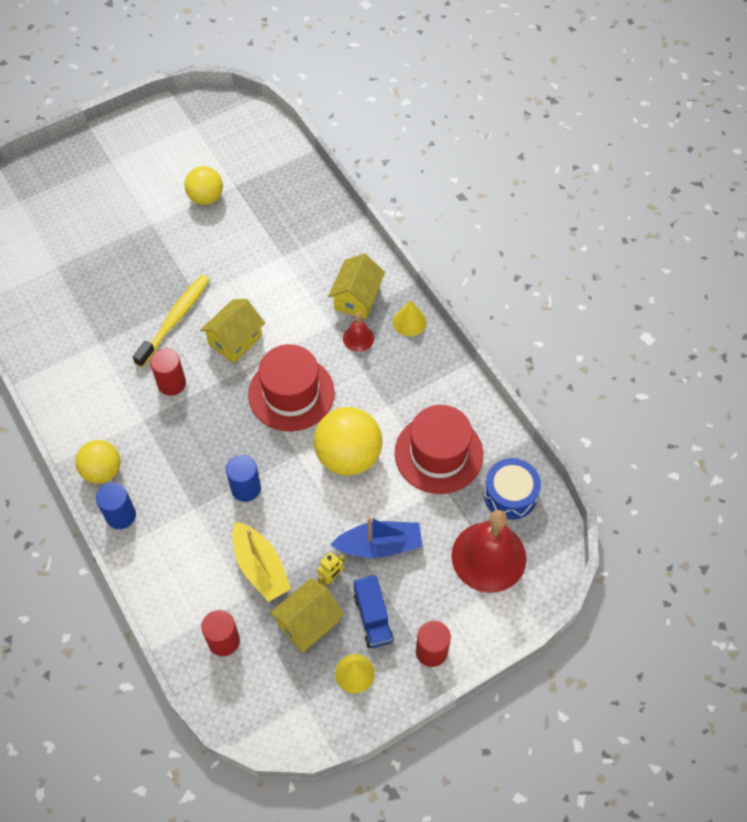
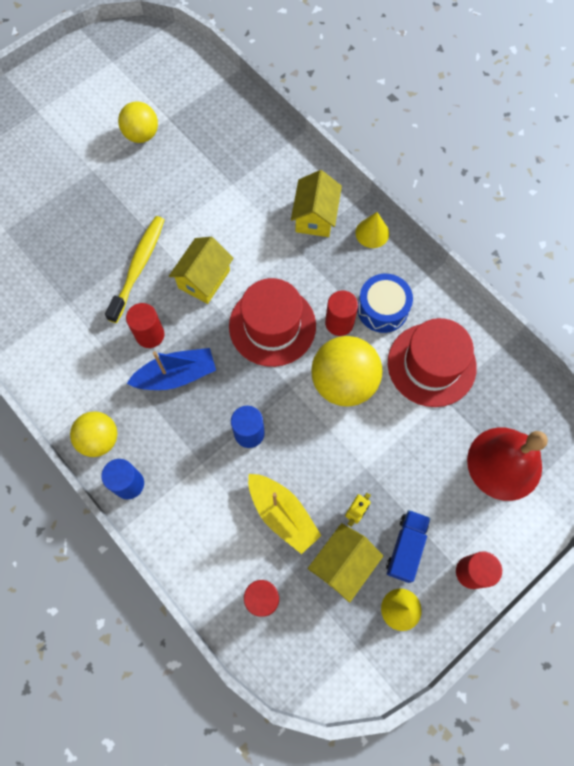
camera: 10 degrees left, 10 degrees up
(357, 400) = (339, 323): none -> red cylinder
(358, 338) = (326, 258): red bell -> none
(373, 618) = (406, 547): blue truck -> blue truck turned 135 degrees counterclockwise
(379, 545) = (395, 470): blue boat -> blue boat (176, 375)
(510, 494) = (510, 395): blue drum -> blue drum (382, 309)

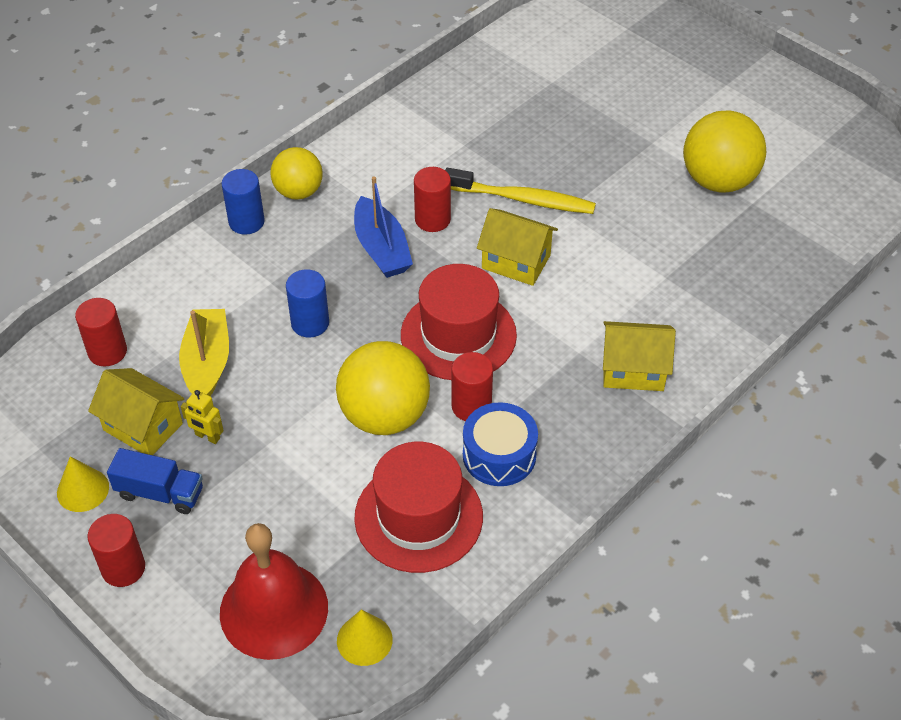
camera: 85 degrees right, 20 degrees down
(142, 135) = (718, 181): yellow ball -> yellow ball, size x1.57
(282, 514) = (207, 363): yellow boat -> yellow boat turned 135 degrees clockwise
(372, 233) = (620, 438): yellow cone -> yellow cone (364, 640)

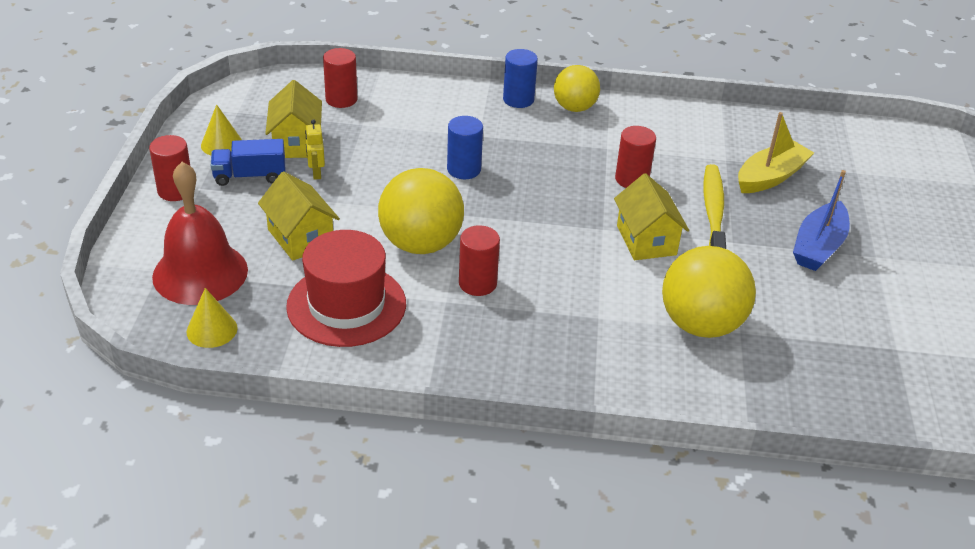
camera: 50 degrees right, 10 degrees down
(160, 493) = (250, 176): blue truck -> blue truck turned 105 degrees clockwise
(207, 363) = (378, 143): yellow boat -> yellow boat (770, 177)
(381, 249) = (572, 169): blue boat -> blue boat (818, 246)
(458, 335) = (537, 244): red hat -> none
(499, 455) = (447, 320): blue drum -> none
(522, 199) = (713, 214): yellow toothbrush -> yellow toothbrush turned 150 degrees counterclockwise
(633, 370) = (617, 358): yellow house -> yellow house (300, 237)
(718, 181) = (890, 315): yellow ball -> yellow ball (701, 324)

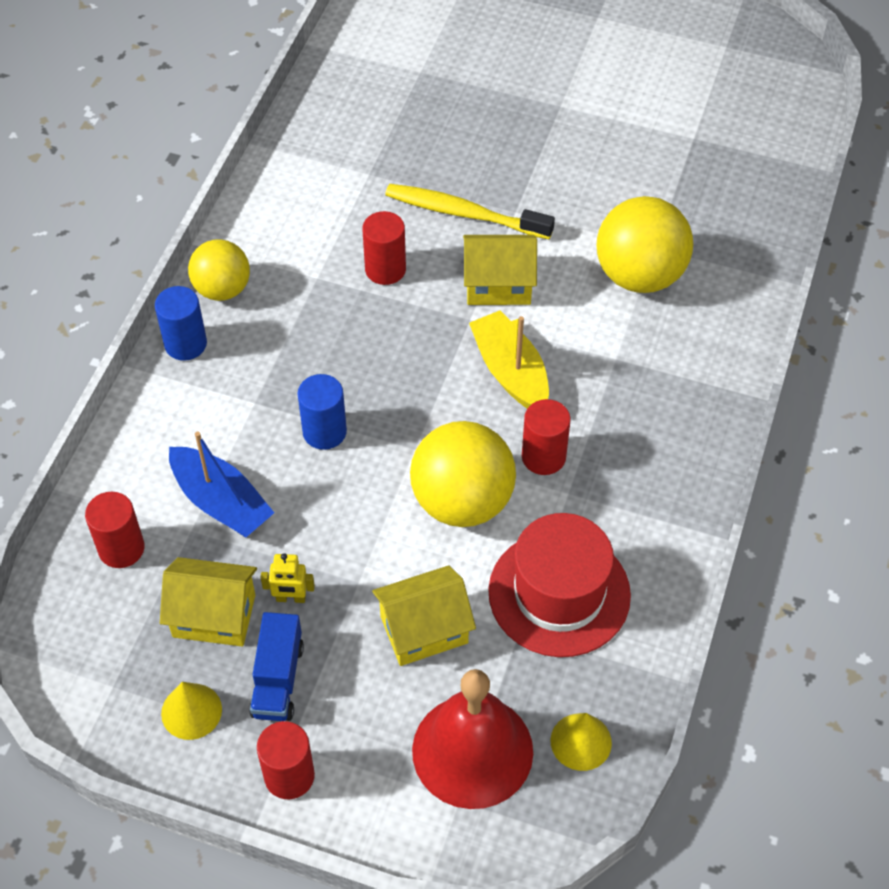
camera: 75 degrees left, 15 degrees up
(770, 177) = (411, 145): yellow boat -> yellow boat (510, 371)
(818, 246) = (537, 144): blue boat -> blue boat (221, 502)

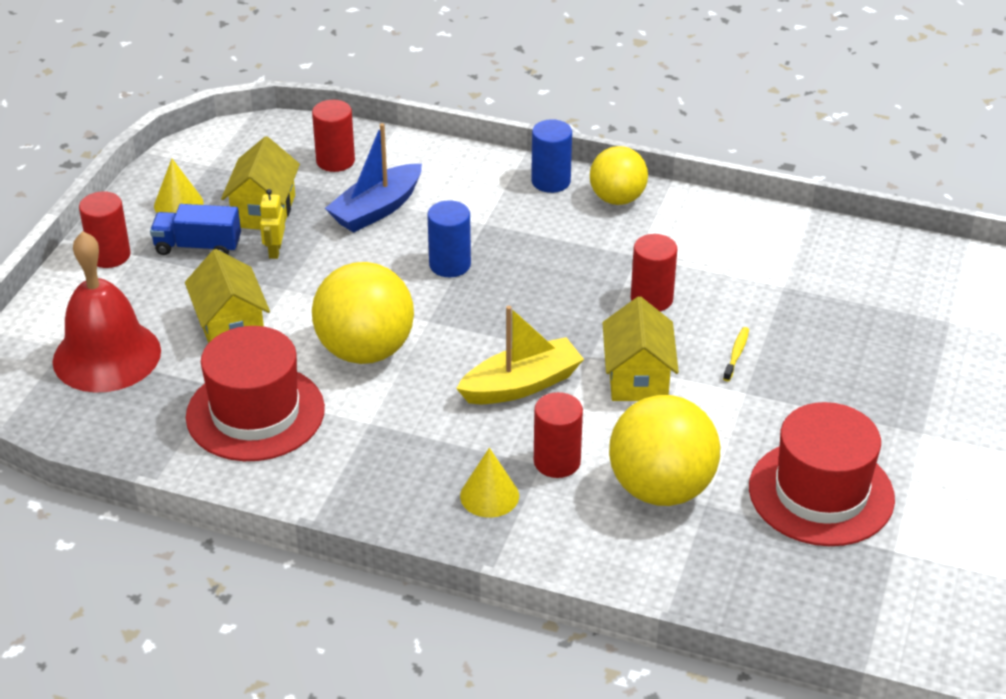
camera: 90 degrees right, 15 degrees down
(465, 214) = (736, 354): yellow toothbrush -> yellow toothbrush, size x0.43
(543, 457) = (414, 406): red cylinder -> red cylinder (557, 462)
(581, 741) = (99, 422): yellow cone -> yellow cone (489, 495)
(635, 174) = (821, 493): none -> red hat

